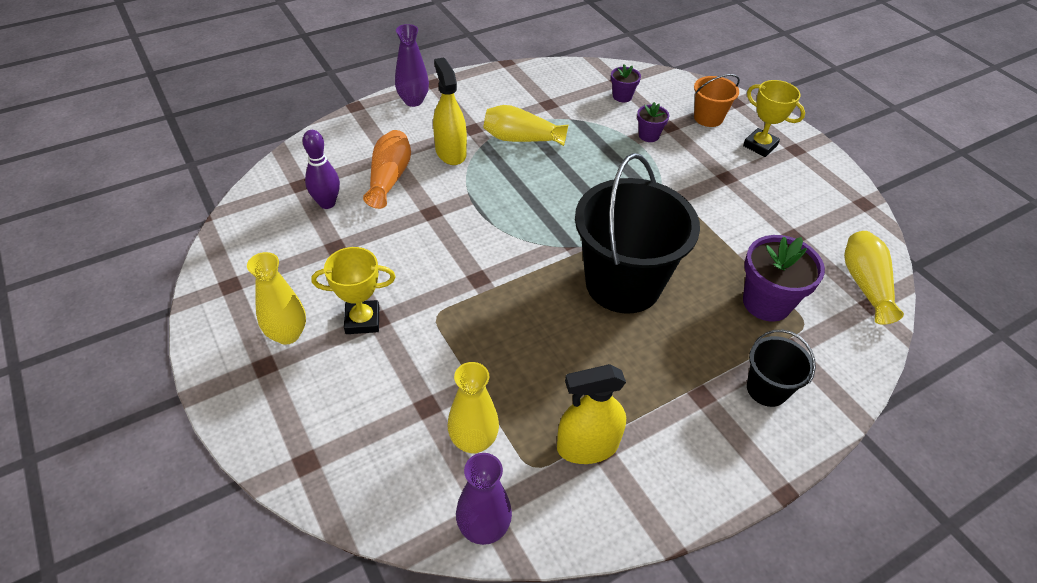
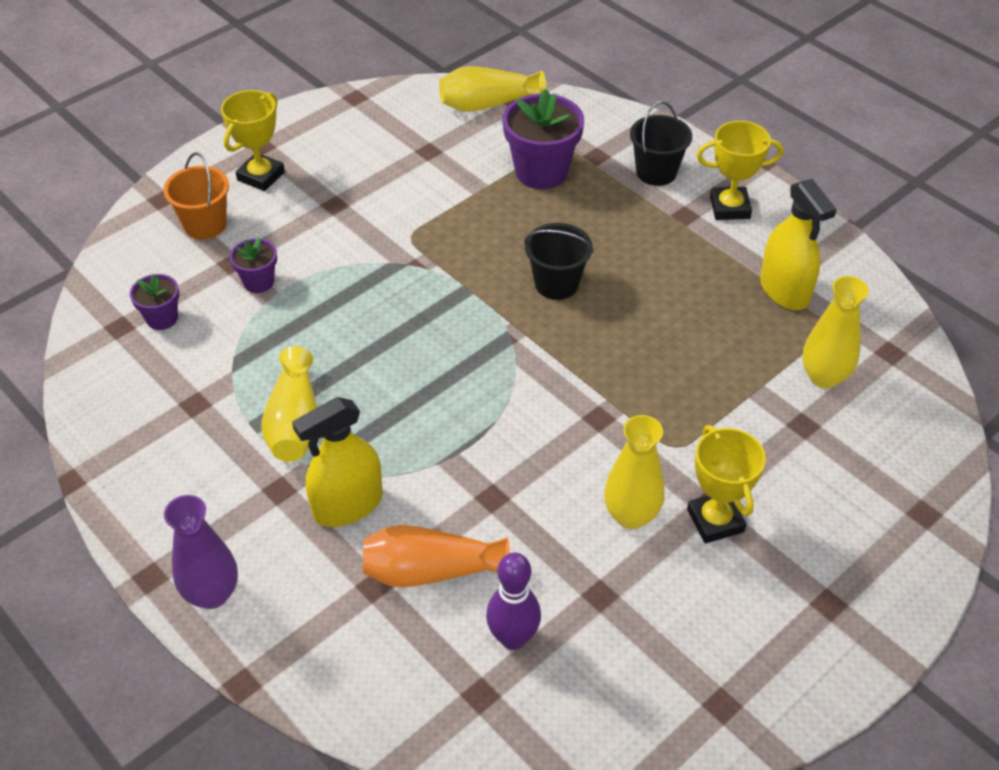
camera: 100 degrees left, 0 degrees up
(287, 334) = (772, 596): yellow vase -> yellow vase (631, 515)
(484, 528) = (908, 351): purple vase -> none
(623, 284) = (556, 284): black bucket -> black bucket, size x0.48
(710, 437) = (729, 208): none -> yellow trophy

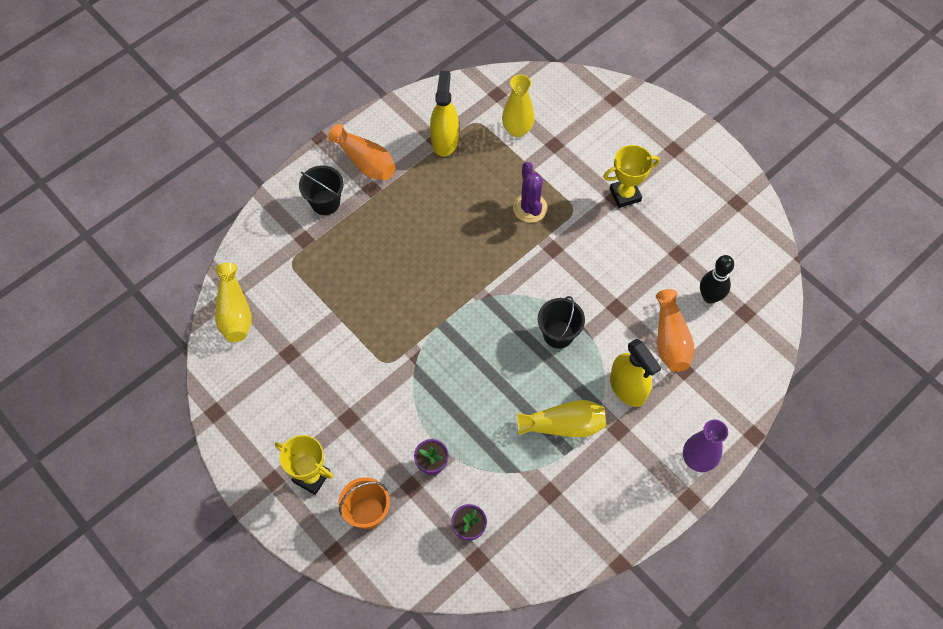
camera: 90 degrees left, 15 degrees up
(513, 638) = (709, 297): purple bowling pin -> black bowling pin
(541, 172) = (320, 275): purple flower pot -> none
(556, 284) = (437, 268): black bucket -> black bucket (558, 334)
(631, 515) = (624, 236): yellow vase -> none
(672, 390) = (530, 208): none -> purple cactus
(729, 208) = (365, 162): yellow trophy -> orange vase
(784, 290) = (444, 140): yellow spray bottle -> yellow spray bottle turned 60 degrees counterclockwise

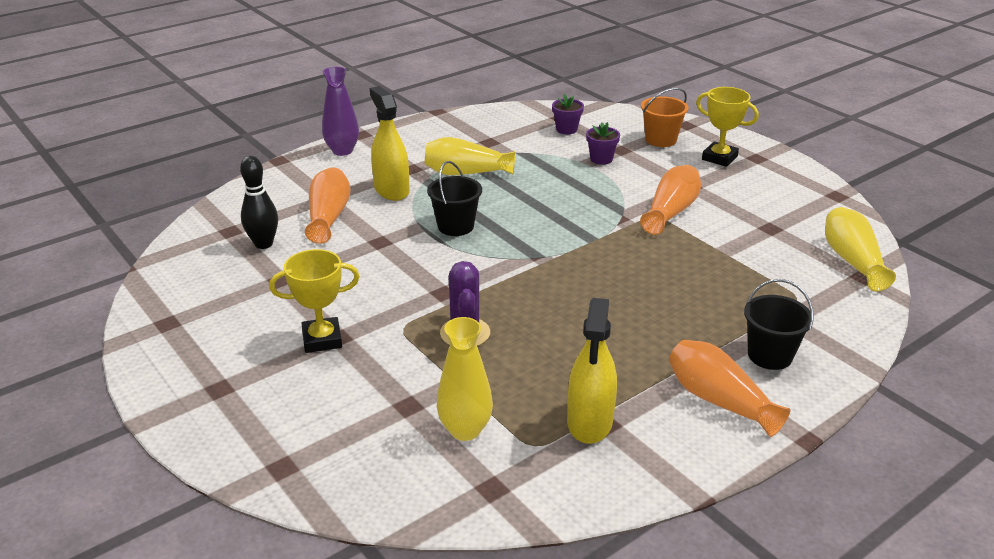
camera: 175 degrees left, 30 degrees down
(372, 372) = (671, 212): none -> orange vase

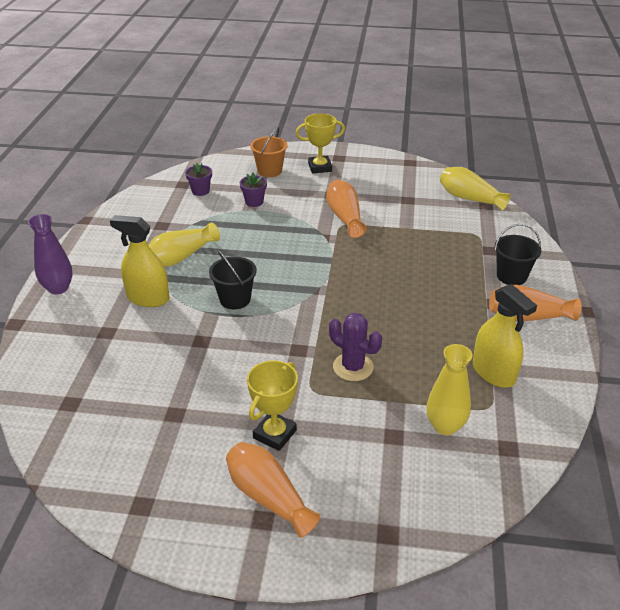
camera: 45 degrees left, 5 degrees up
(263, 244) = (116, 396): black bowling pin -> none
(328, 217) = (133, 345): orange vase -> orange vase (268, 497)

